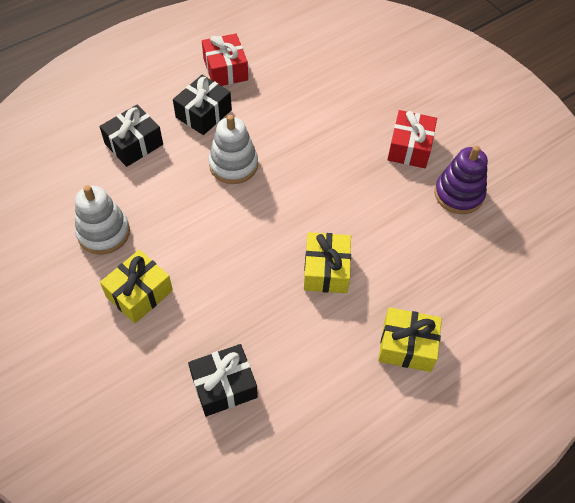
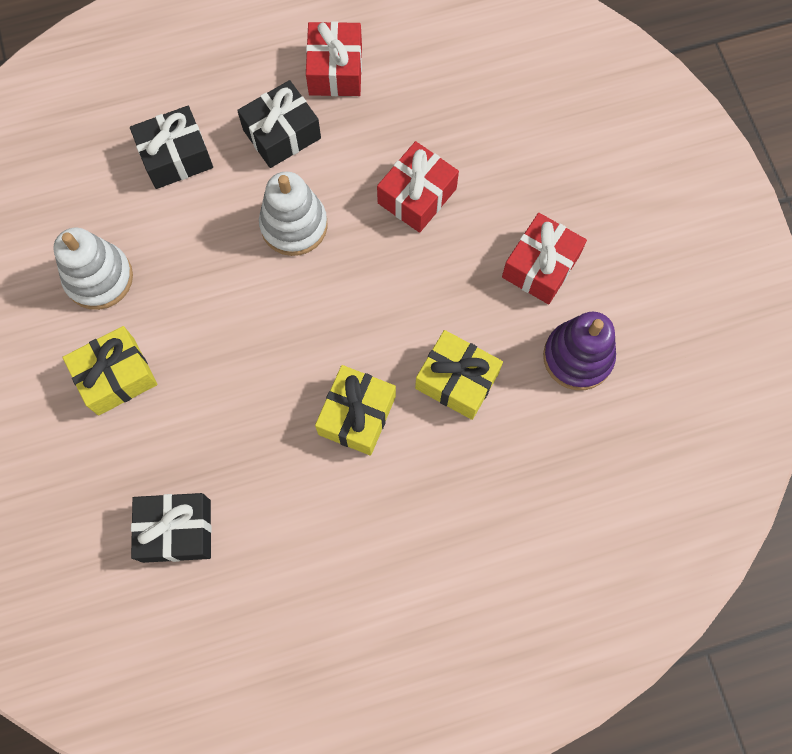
camera: 20 degrees right, 15 degrees up
(310, 127) = (417, 196): none -> red gift
(407, 346) = (417, 551): yellow gift -> yellow gift (457, 380)

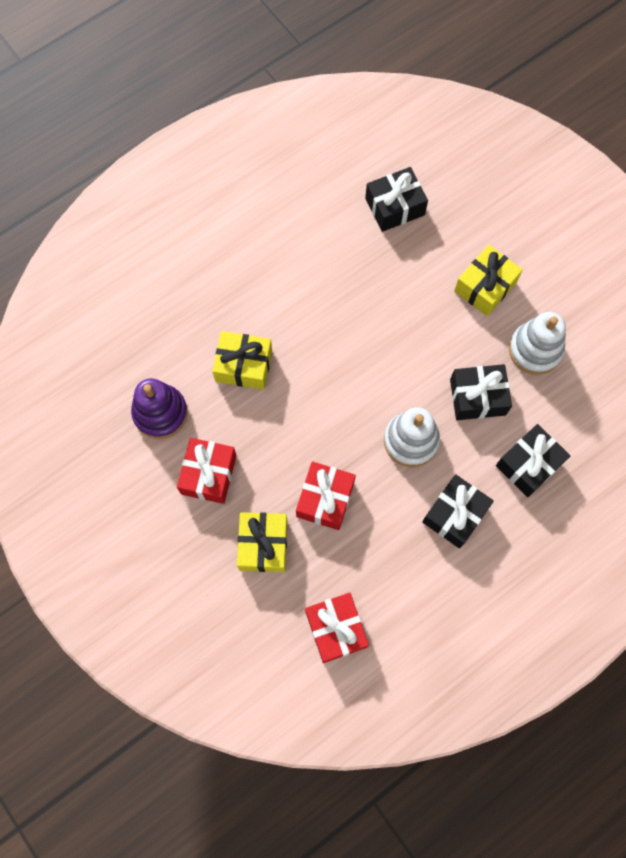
camera: 160 degrees right, 0 degrees up
(194, 247) = (477, 397): none -> black gift
(335, 70) = (437, 590): red gift -> red gift (336, 629)
(357, 415) = (306, 318): yellow gift -> yellow gift (263, 545)

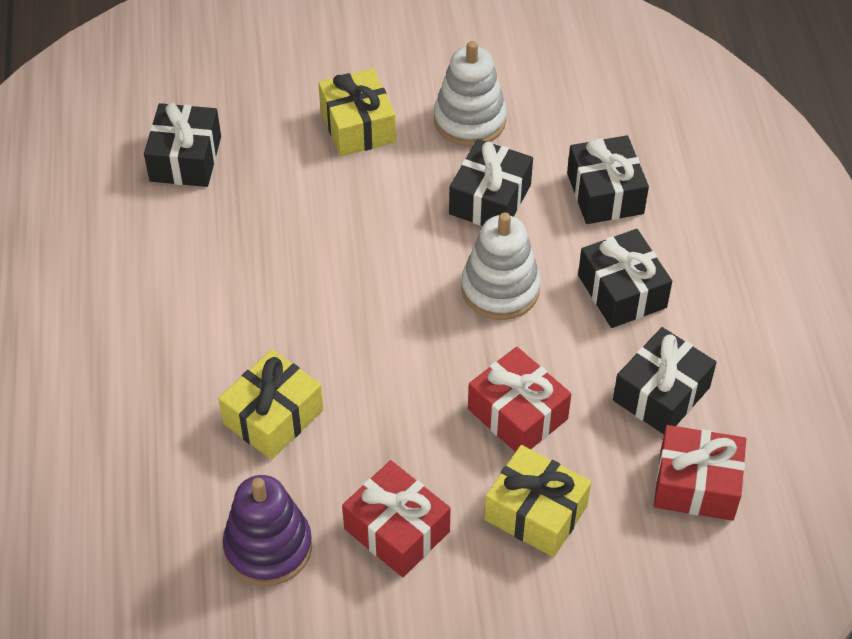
camera: 60 degrees left, 20 degrees down
(390, 576) = (661, 394): none -> black gift

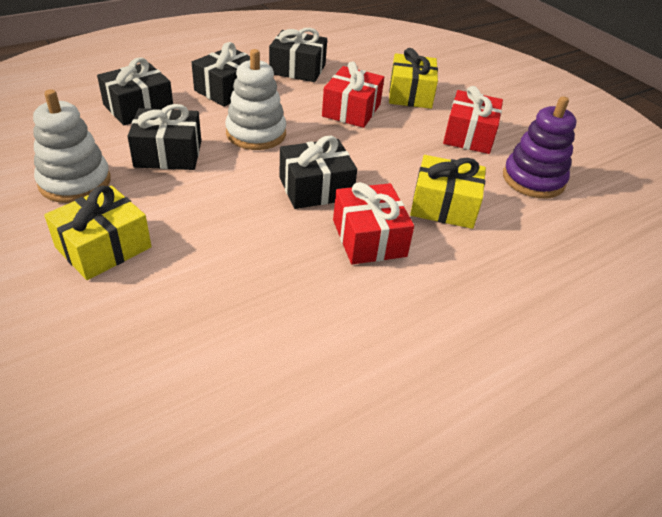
camera: 120 degrees left, 10 degrees down
(185, 159) = (202, 367): black gift -> black gift (315, 188)
(696, 485) = (348, 54): red gift -> red gift (369, 238)

